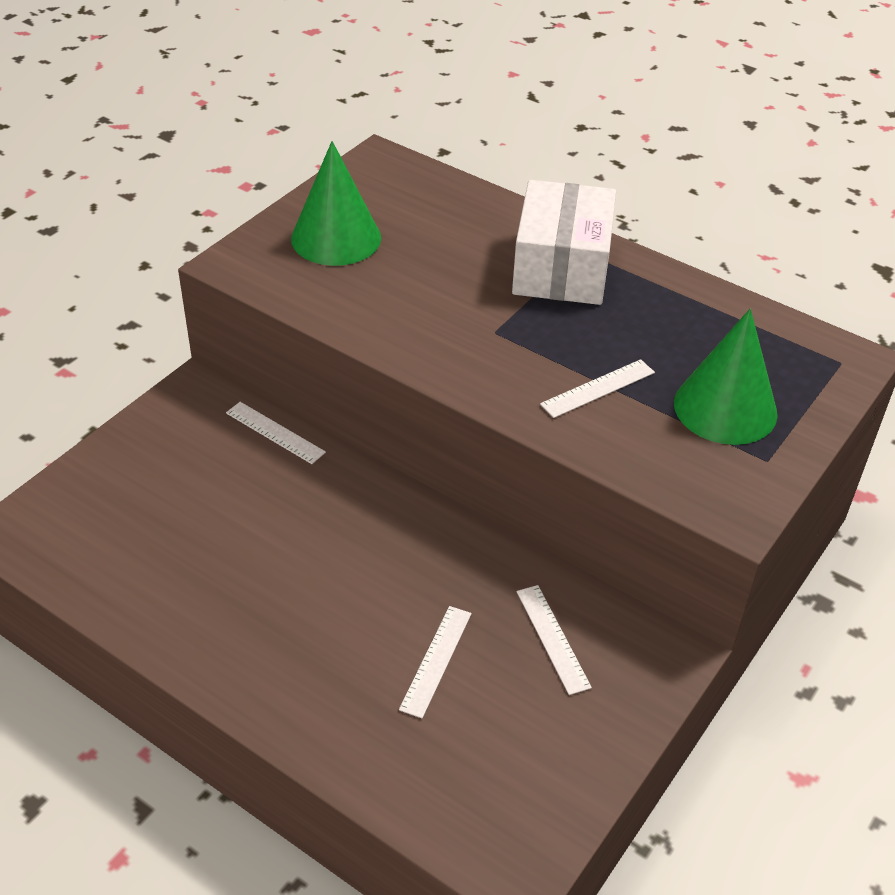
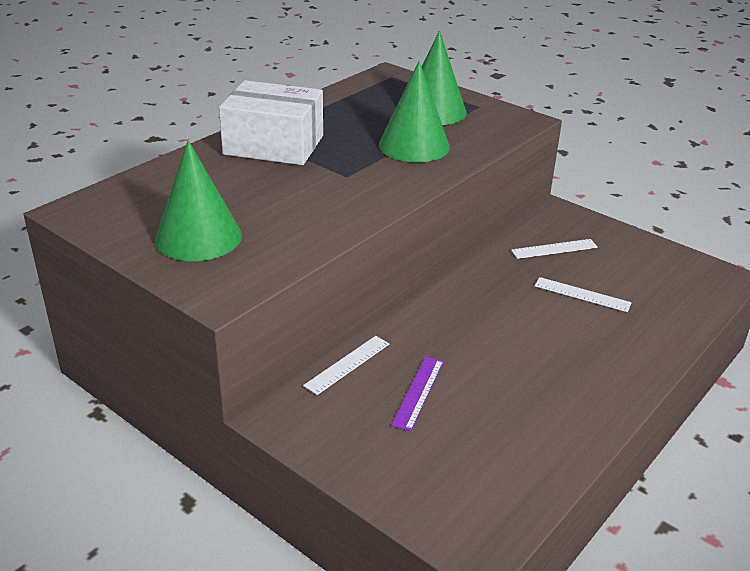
camera: 85 degrees left, 10 degrees down
(228, 489) = (418, 392): none -> purple ruler
(598, 388) = (414, 145): white ruler -> green cone

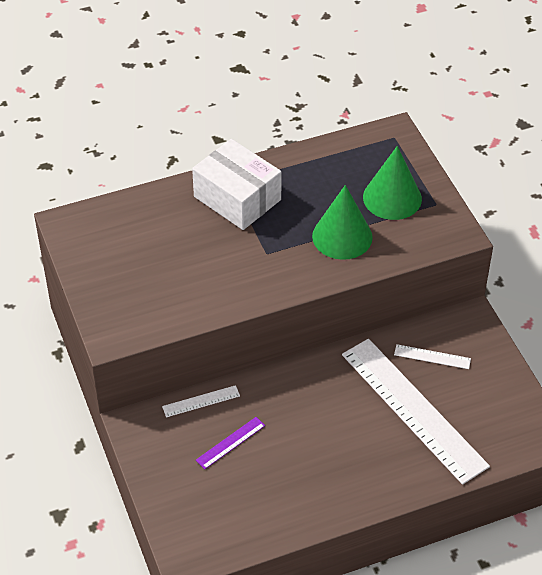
camera: 30 degrees right, 15 degrees up
(198, 237) = (127, 280): green cone -> none
(582, 294) = (413, 409): white ruler -> white ruler, size x2.47

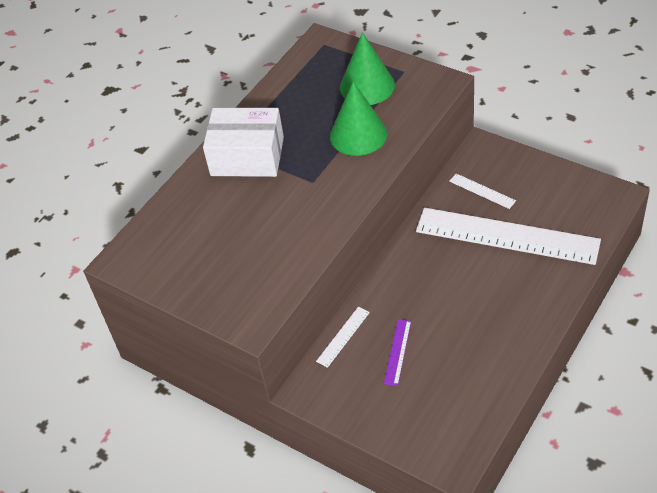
camera: 30 degrees left, 0 degrees up
(432, 357) = (482, 191): white ruler -> white ruler turned 60 degrees clockwise

